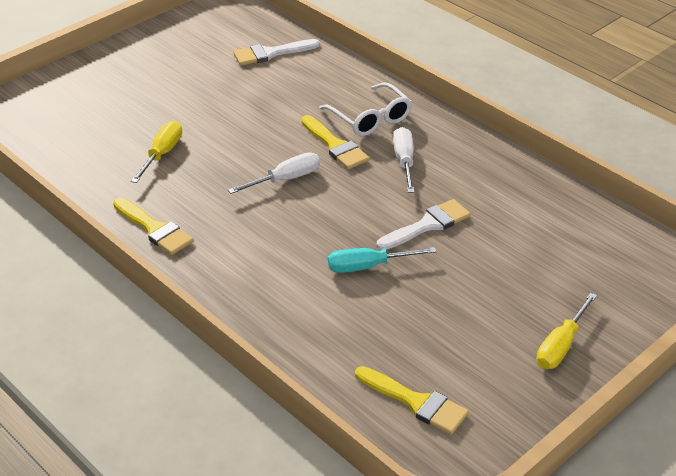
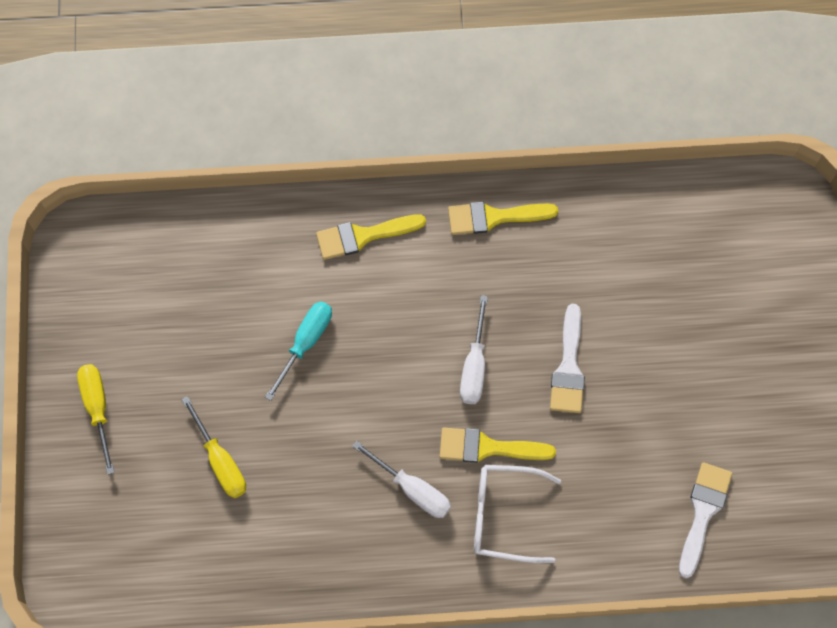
camera: 130 degrees right, 30 degrees up
(162, 154) = (600, 290): yellow screwdriver -> yellow screwdriver (221, 461)
(416, 402) = (145, 262): yellow brush -> yellow brush (363, 236)
(427, 225) = (311, 432): white brush -> white brush (568, 367)

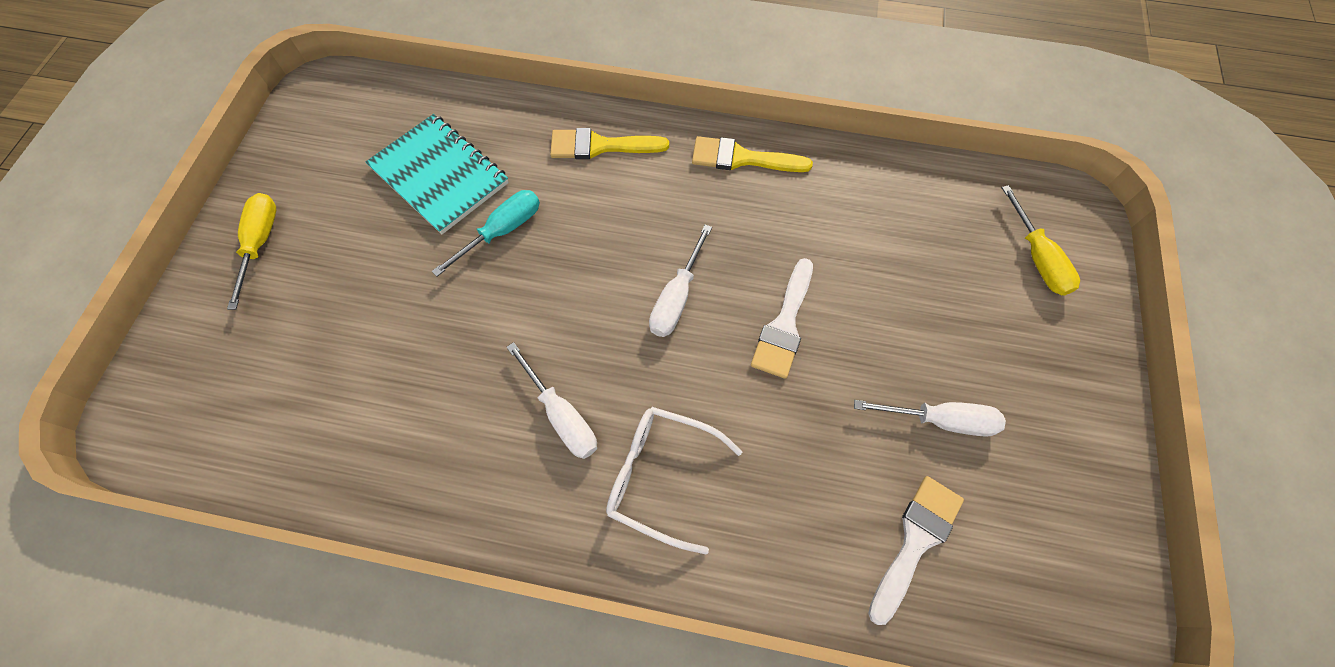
camera: 15 degrees right, 5 degrees down
(221, 461) = (361, 329): yellow screwdriver -> yellow screwdriver (1037, 258)
(228, 303) = (439, 175): none -> turquoise notebook
(487, 447) = (665, 390): yellow brush -> none
(706, 415) = (940, 420): none -> white screwdriver

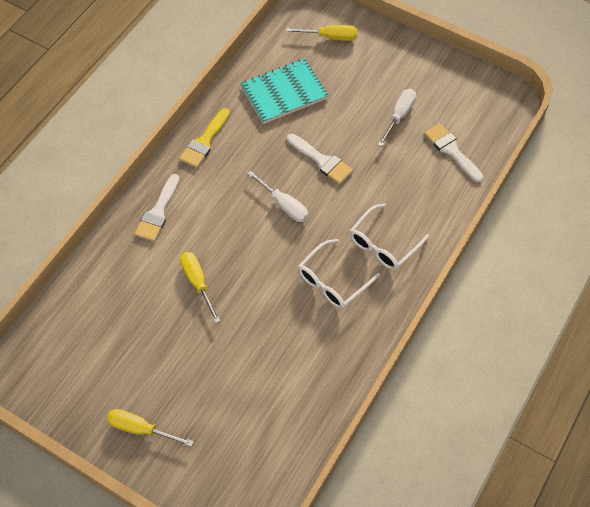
camera: 70 degrees left, 5 degrees down
(439, 175) = (136, 310): turquoise notebook -> turquoise notebook (284, 93)
(502, 231) = (197, 283): turquoise screwdriver -> yellow screwdriver
(562, 416) = (332, 281): white screwdriver -> white glasses
(600, 146) = (158, 212): yellow brush -> white brush

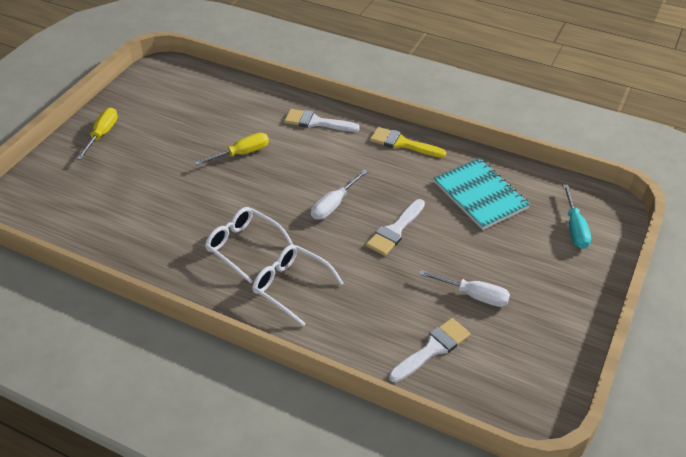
camera: 85 degrees right, 15 degrees down
(330, 37) = (575, 228): yellow screwdriver -> turquoise screwdriver

